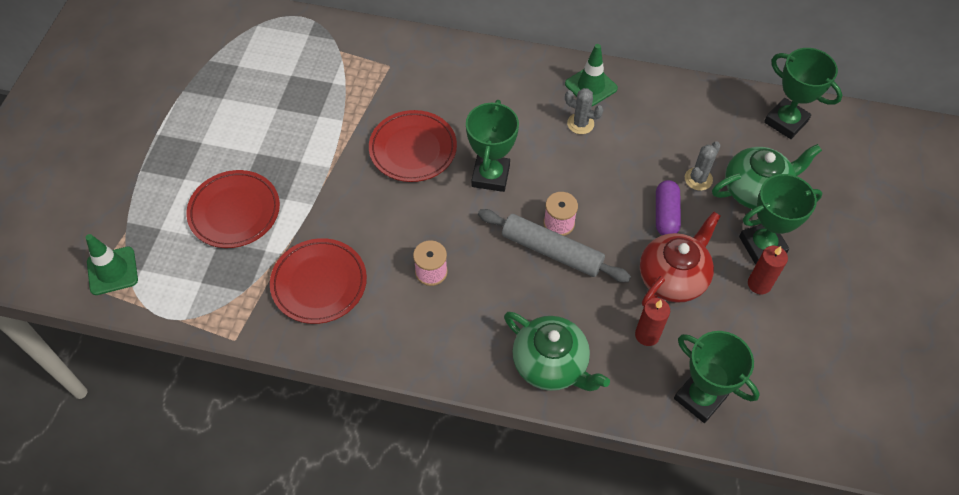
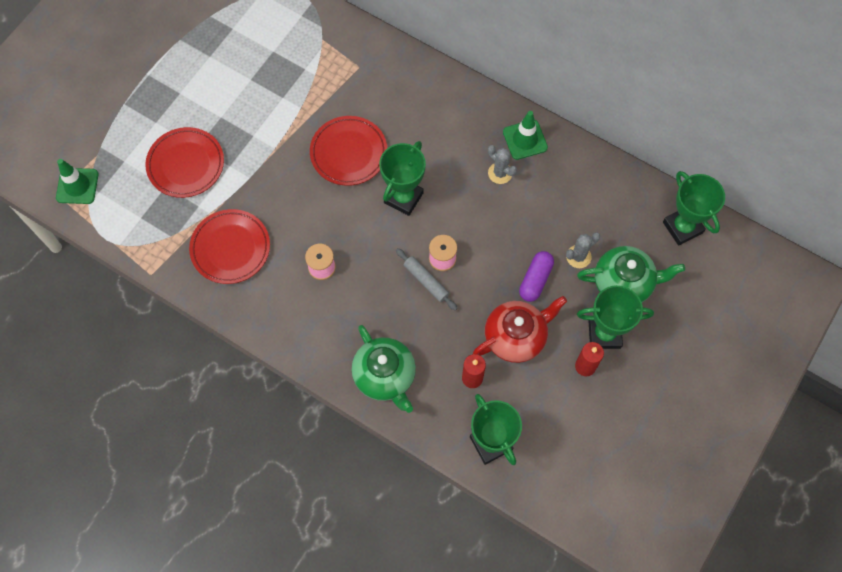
camera: 20 degrees right, 10 degrees up
(552, 251) = (426, 281): grey rolling pin -> grey rolling pin, size x0.61

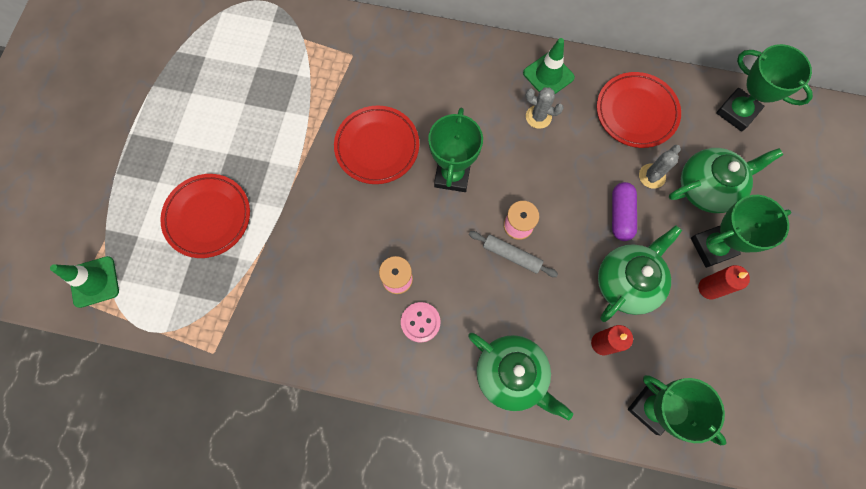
camera: 20 degrees left, 5 degrees up
(230, 248) = (291, 292): red plate -> red plate (636, 112)
(327, 308) = (420, 322): none -> pink button
(516, 337) = (627, 282): red teapot -> green teapot

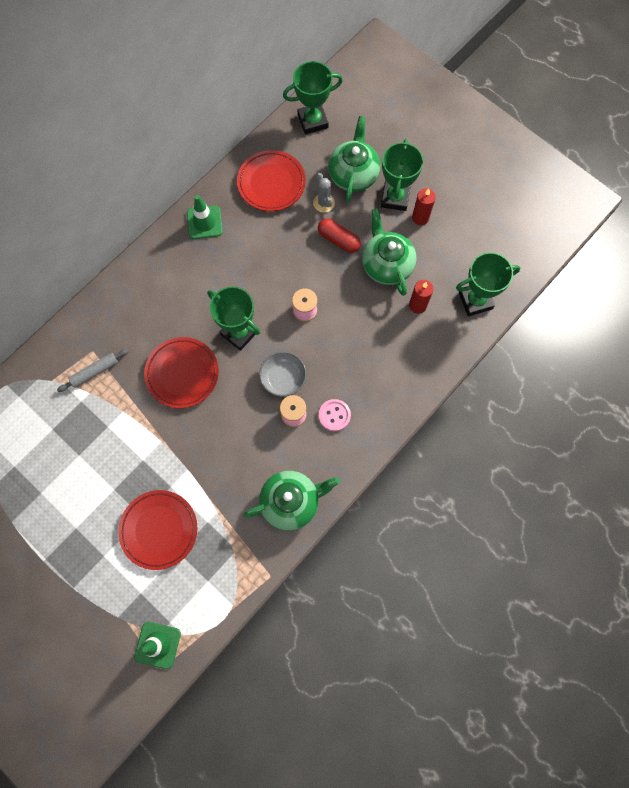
camera: 60 degrees left, 0 degrees up
(430, 246) = (283, 378): none -> grey bowl
(511, 255) = (323, 327): grey rolling pin -> grey rolling pin (95, 371)
(512, 375) = (405, 375): green teapot -> green teapot (291, 502)
(538, 117) = (232, 248): grey cactus -> none
(620, 215) = (338, 240): purple capsule -> red capsule

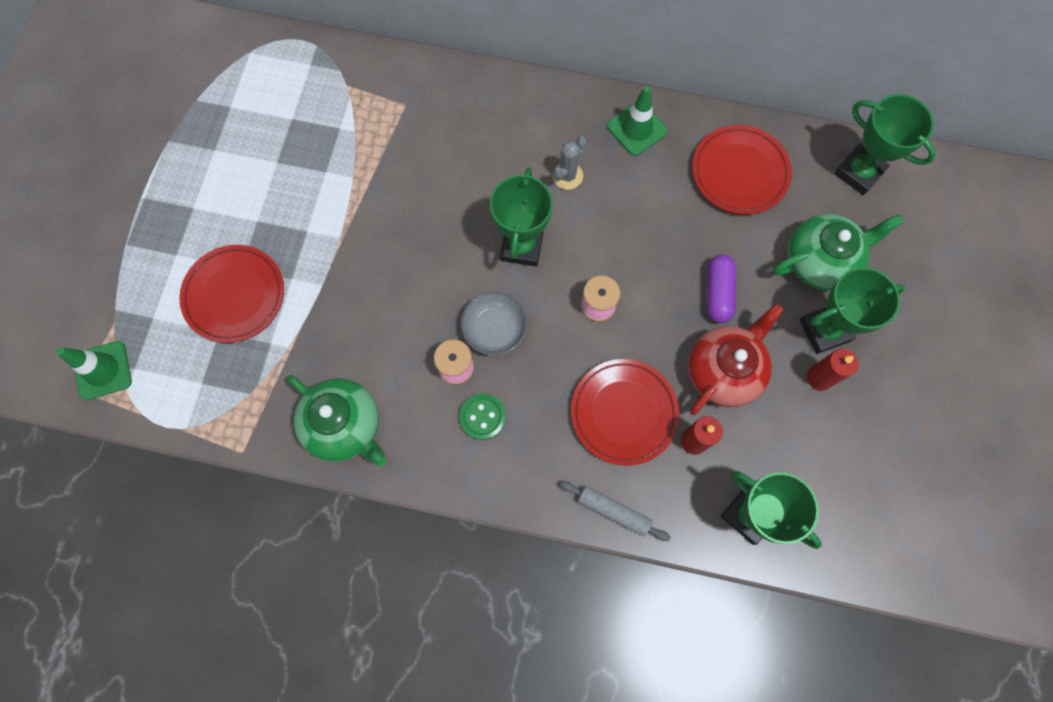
camera: 60 degrees right, 0 degrees up
(95, 371) = (382, 121): grey rolling pin -> grey rolling pin (613, 511)
(182, 374) = (433, 213): red plate -> red plate (623, 413)
(323, 203) = (756, 247): grey cactus -> grey cactus (567, 176)
(334, 415) = (482, 417): pink button -> green button
(338, 240) = (718, 293): red capsule -> purple capsule
(386, 264) = (724, 370): green teapot -> red teapot

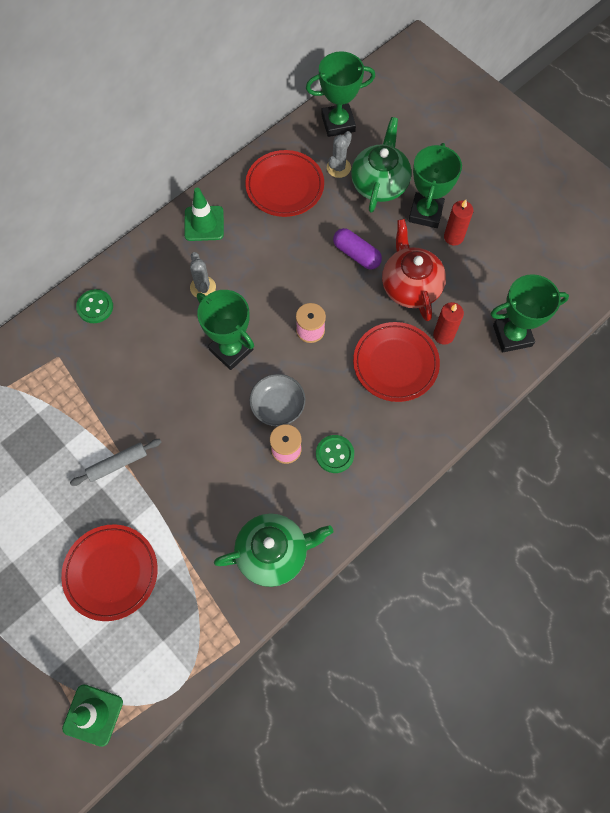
camera: 55 degrees left, 5 degrees down
(476, 99) = (95, 307): none -> green button
(613, 511) = (456, 413): grey rolling pin -> grey rolling pin (117, 464)
(805, 208) = (338, 168): none -> grey cactus

